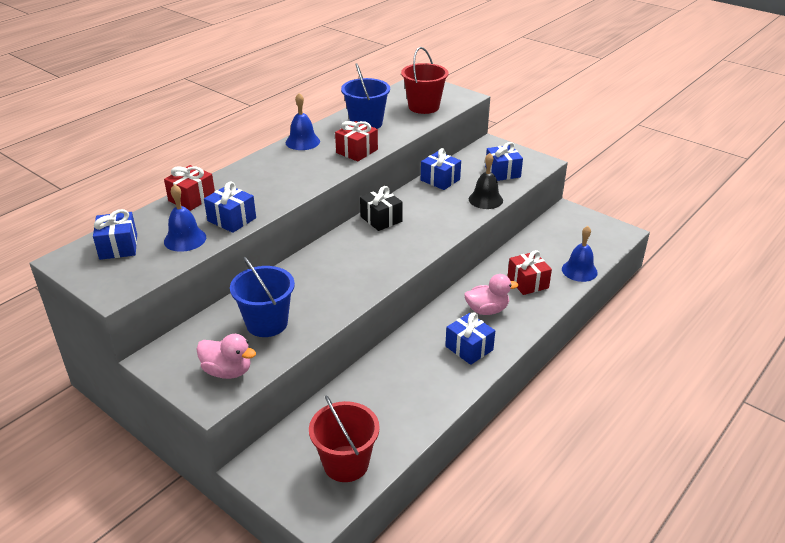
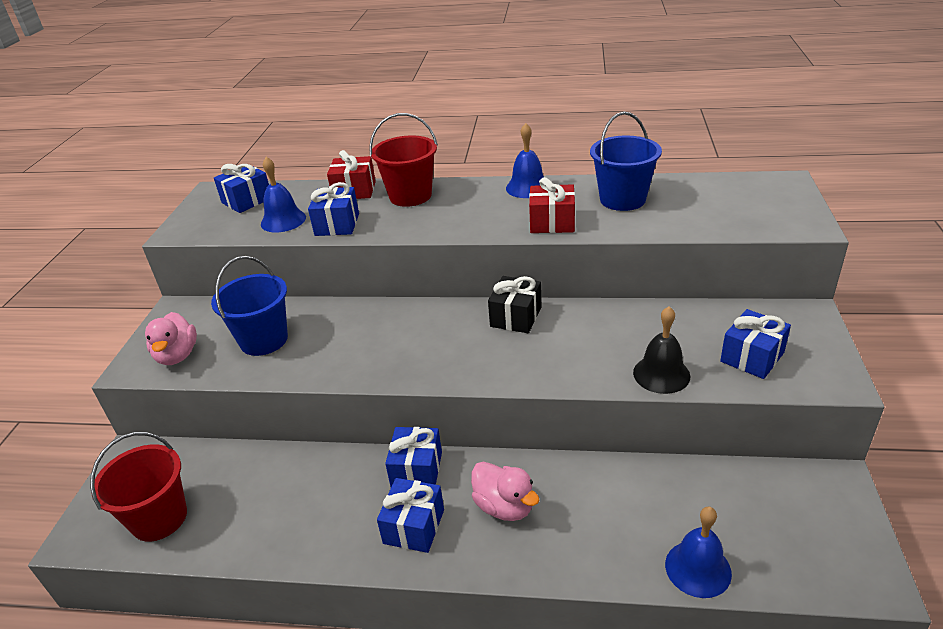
camera: 60 degrees right, 0 degrees up
(423, 107) = (725, 212): red bucket -> red bucket (410, 196)
(440, 180) = (656, 317): blue gift -> blue gift (416, 469)
(527, 282) = (605, 520): red gift -> none

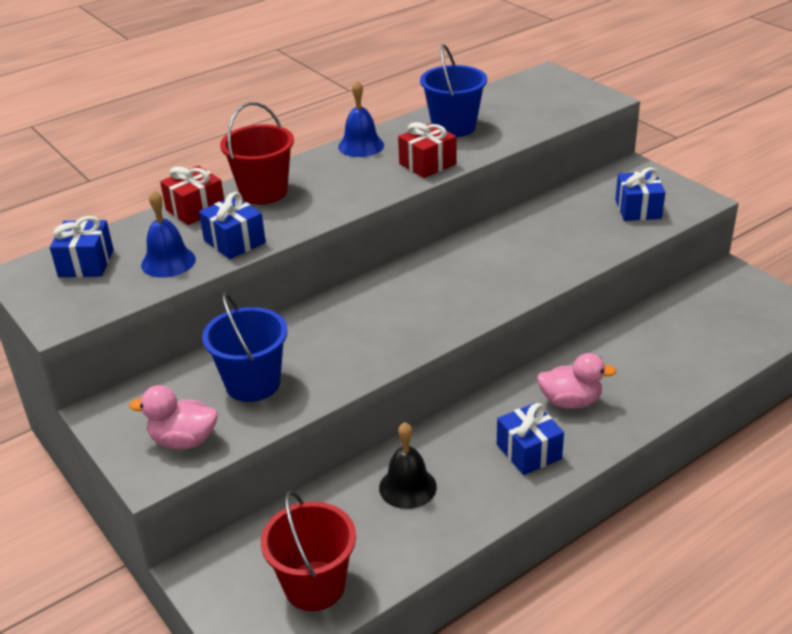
camera: 45 degrees left, 0 degrees up
(177, 355) = (183, 440): pink duck -> pink duck turned 150 degrees clockwise
(416, 469) = (476, 419): blue gift -> none
(516, 317) = (447, 259): black gift -> none
(661, 374) = (600, 246): black bell -> black bell (407, 487)
(698, 568) = (722, 361): blue bell -> none

